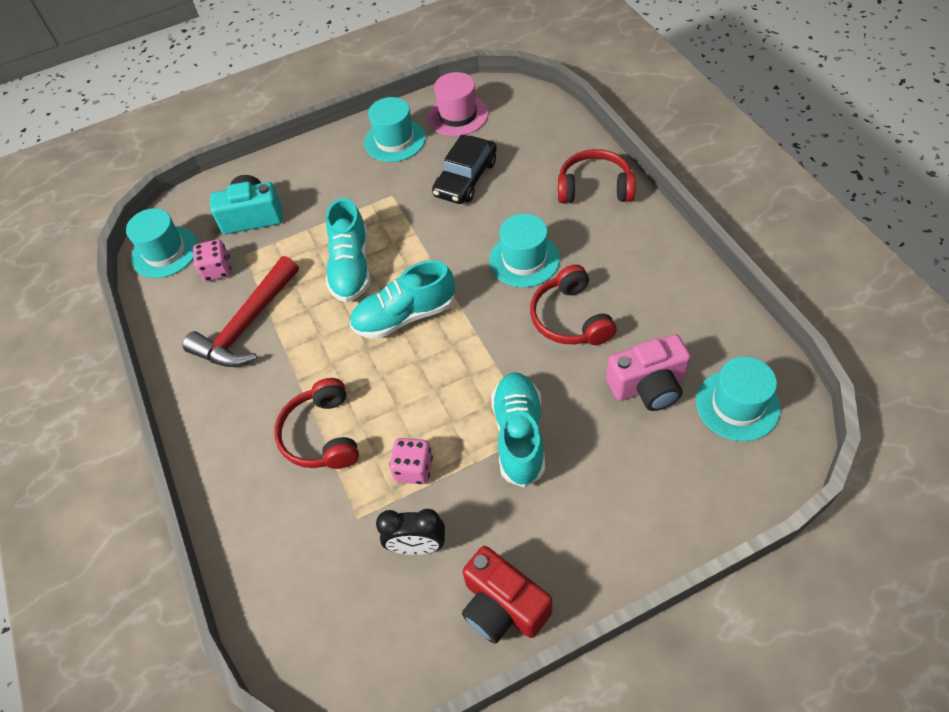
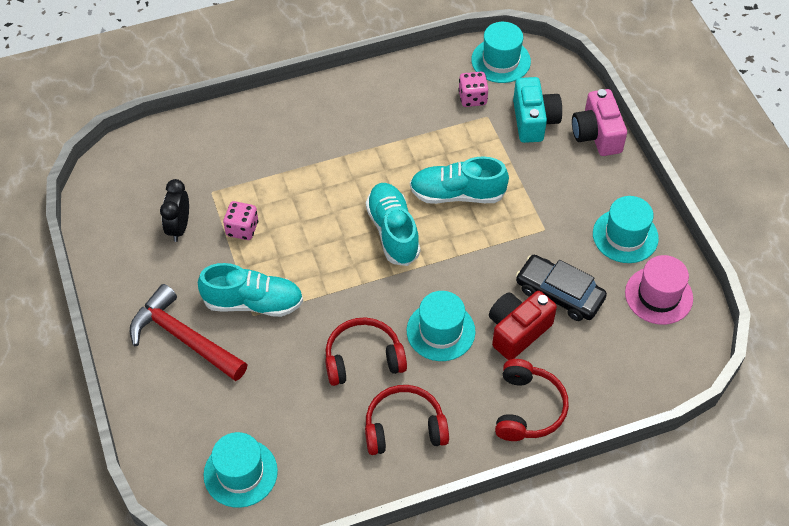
camera: 90 degrees right, 0 degrees up
(247, 325) = (407, 120): red hammer -> red hammer (184, 338)
(322, 434) = (288, 171): red headphones -> red headphones (404, 428)
(503, 606) = (119, 275): red camera -> red camera (517, 331)
(648, 386) = (277, 407): pink camera -> pink camera (597, 134)

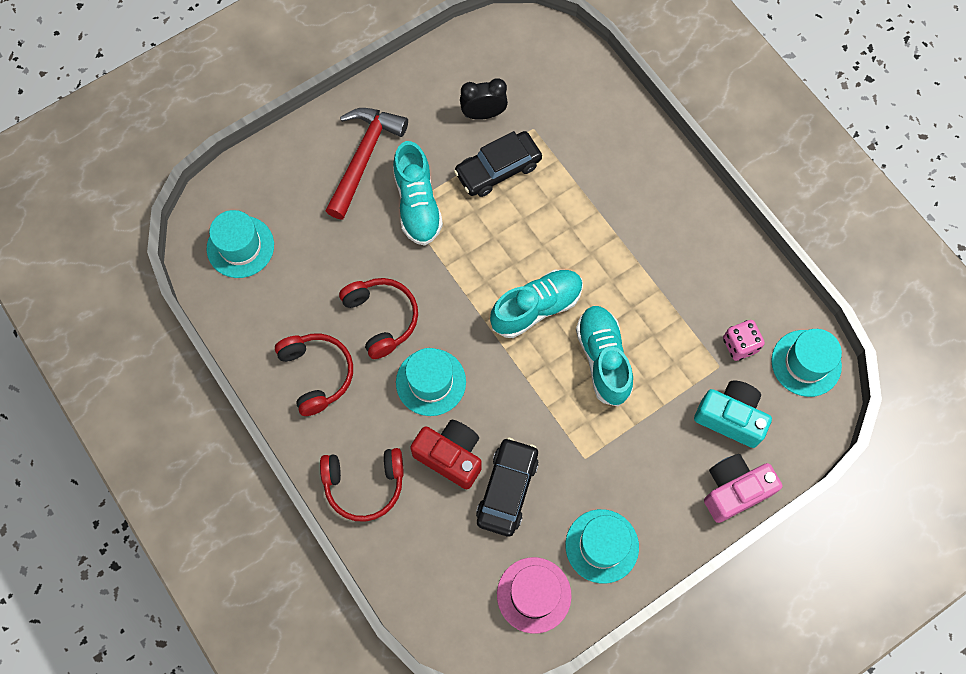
camera: 75 degrees right, 15 degrees up
(242, 229) = (498, 169): pink dice -> black car
(534, 120) = (730, 417): turquoise camera -> turquoise camera turned 135 degrees counterclockwise

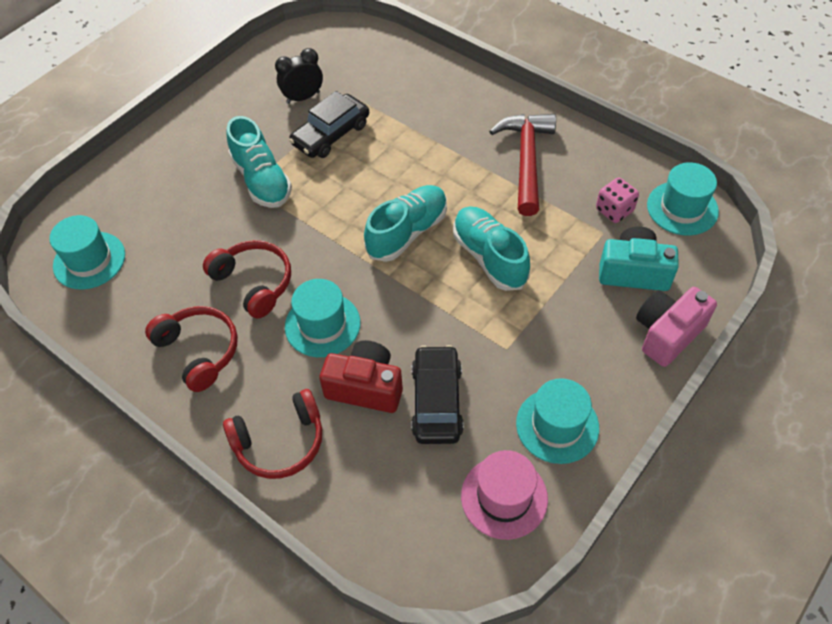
camera: 15 degrees left, 15 degrees down
(364, 158) = (198, 157): red hammer -> red hammer (526, 160)

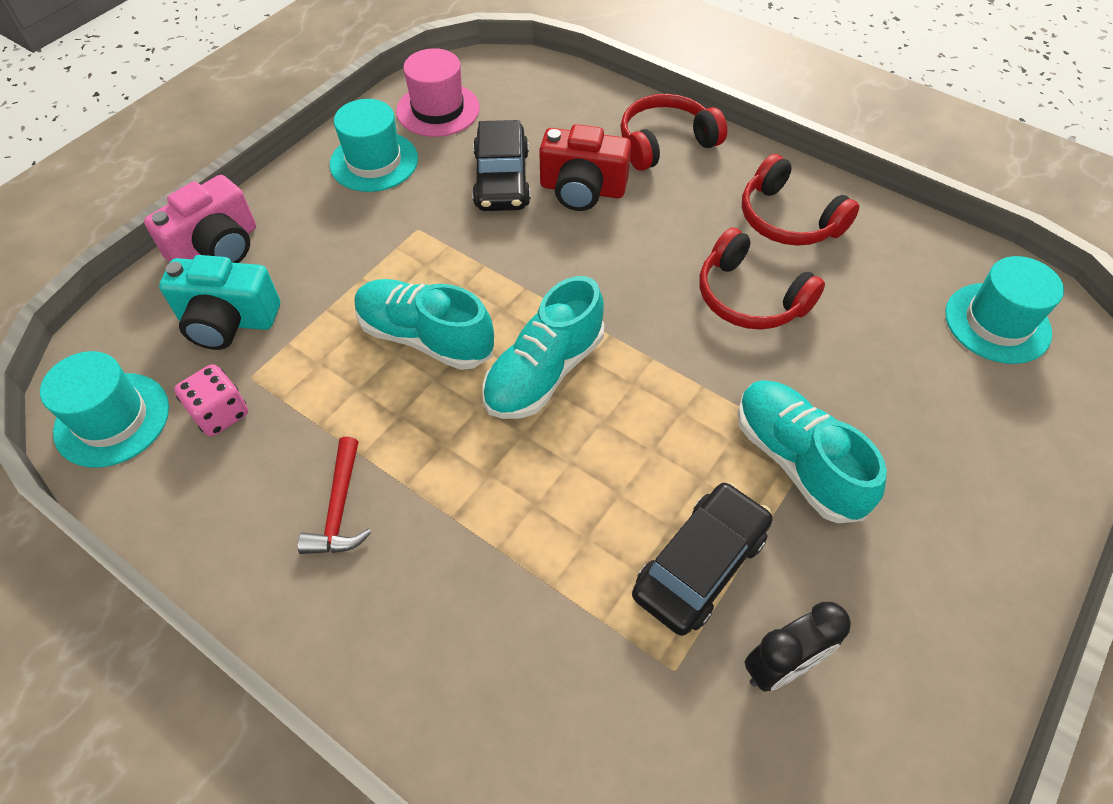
camera: 175 degrees right, 0 degrees up
(322, 325) = (645, 249): turquoise hat -> none
(489, 257) = (425, 337): turquoise shoe -> turquoise shoe turned 150 degrees clockwise
(526, 160) = (339, 508): red hammer -> red hammer, size x0.56

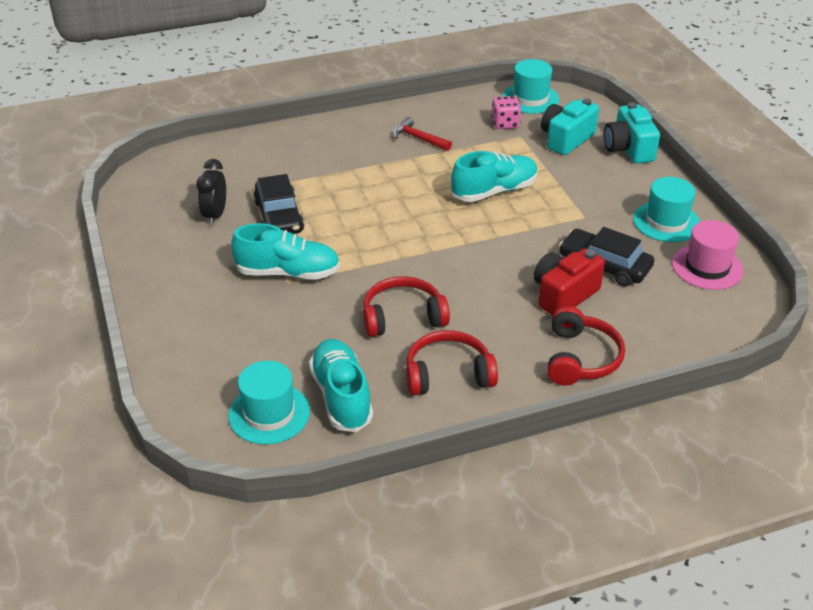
camera: 125 degrees right, 15 degrees down
(217, 248) = (628, 149): pink camera -> turquoise camera
(544, 372) = (431, 218): turquoise shoe -> turquoise shoe (341, 396)

